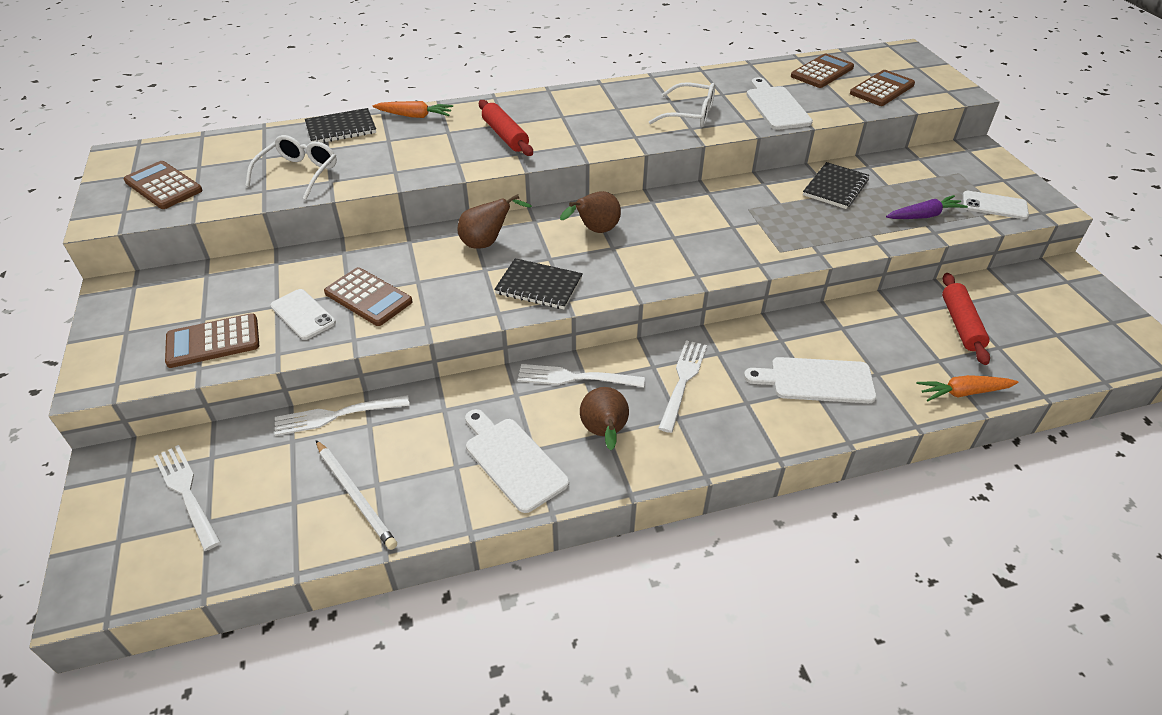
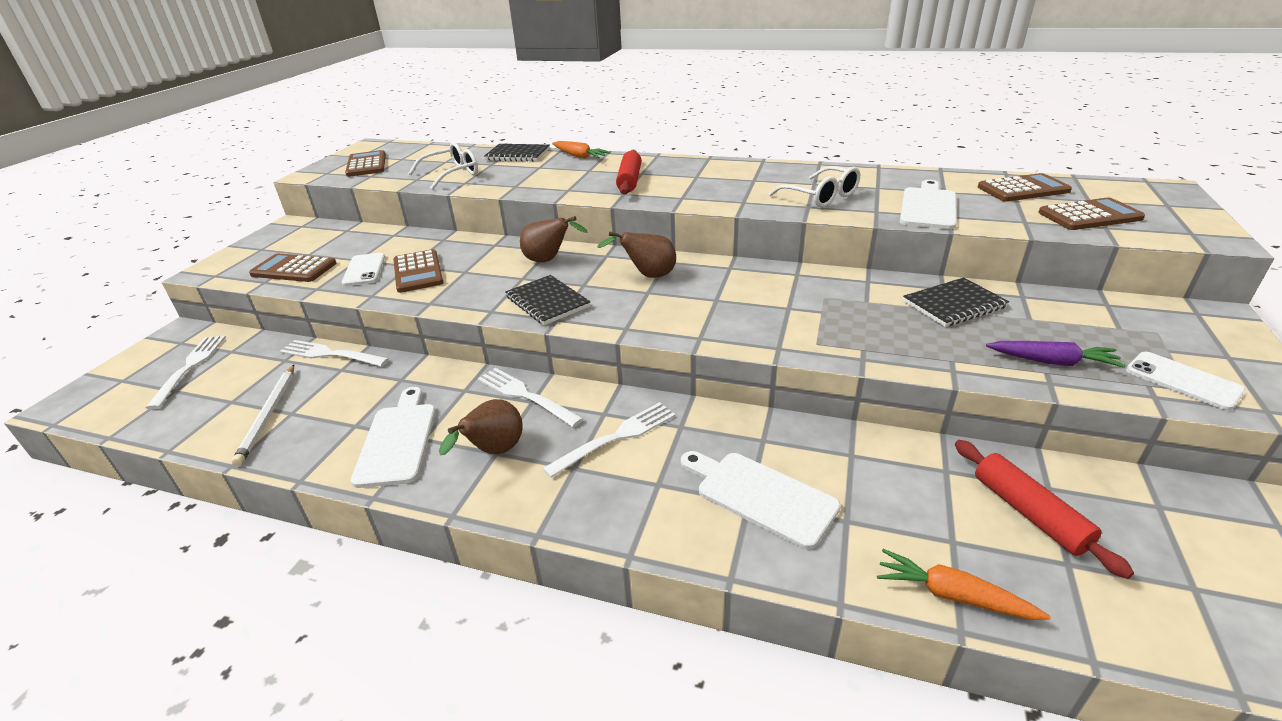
camera: 35 degrees right, 10 degrees down
(961, 324) = (1029, 513): red rolling pin -> red rolling pin turned 60 degrees counterclockwise

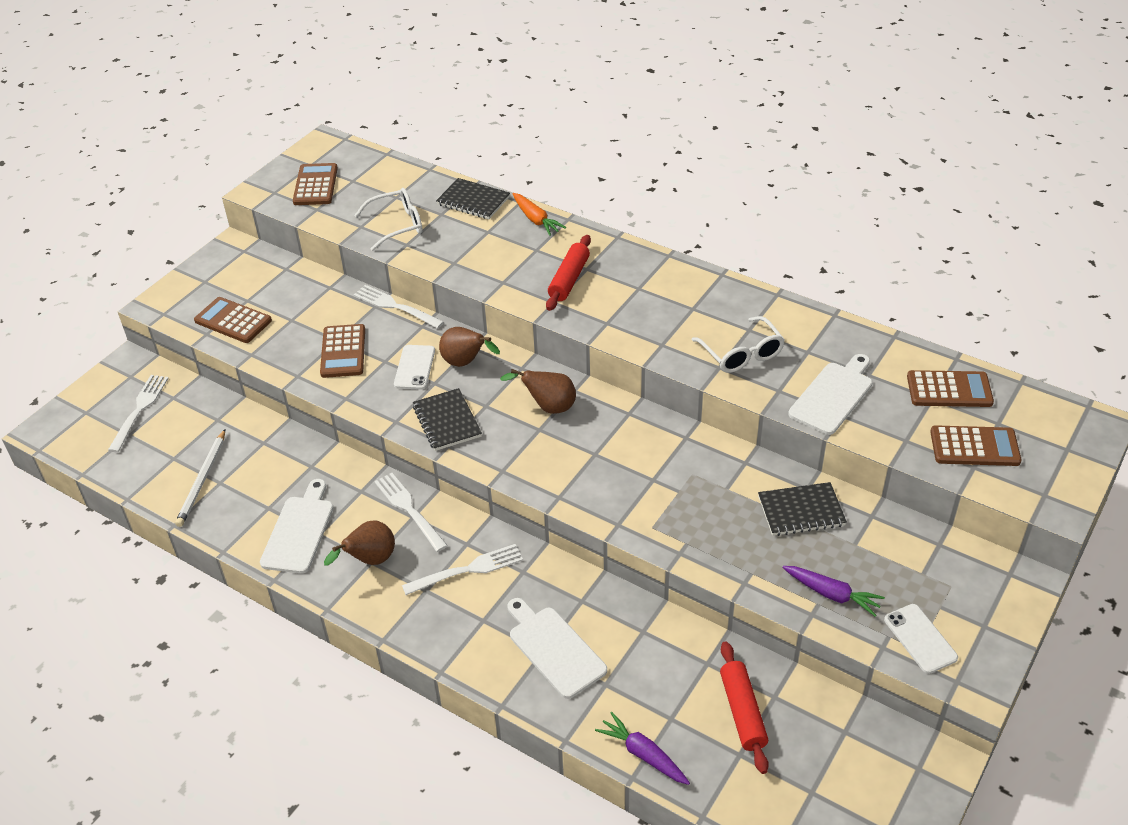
camera: 15 degrees right, 10 degrees up
(330, 354) = (256, 422): white fork -> white fork (395, 306)
(364, 270) = (296, 337): white phone -> white phone (415, 367)
(952, 595) = (643, 754): orange carrot -> purple carrot

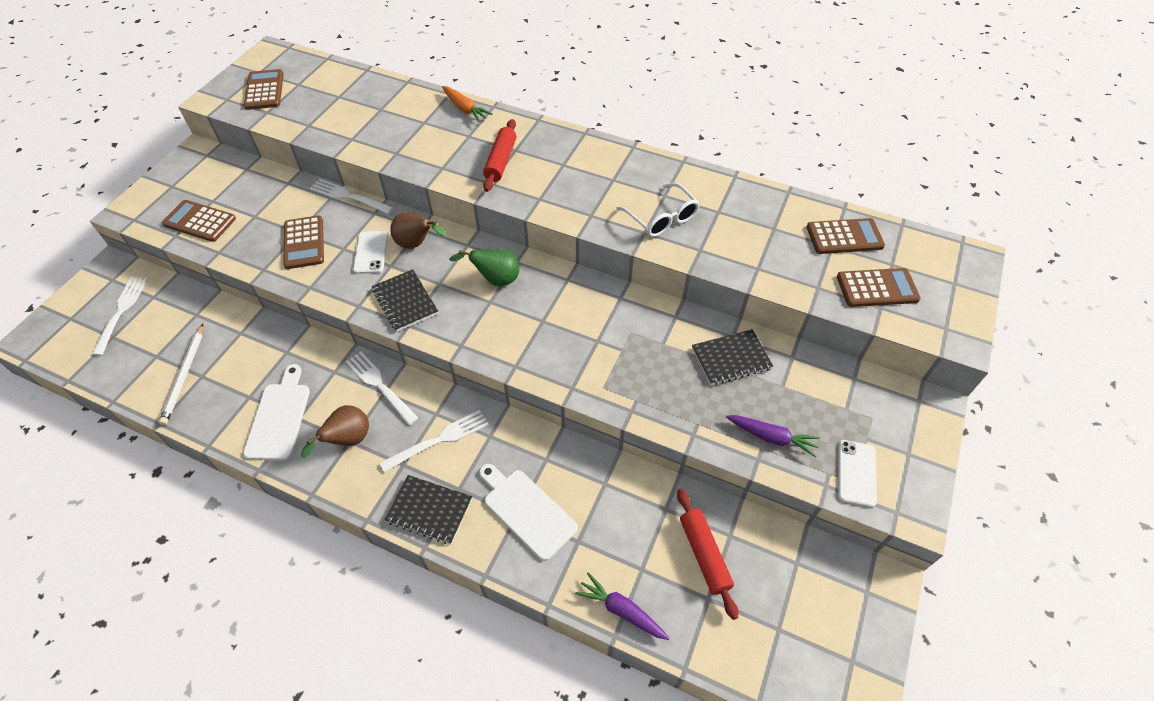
camera: 10 degrees left, 10 degrees up
(397, 225) = (342, 122): white glasses -> none
(473, 201) = (408, 96): black notebook -> black notebook (429, 510)
(548, 407) = (495, 280): brown pear -> green pear
(833, 396) = (747, 251): white cutting board -> none
(920, 639) = (856, 473): white phone -> white phone turned 45 degrees clockwise

